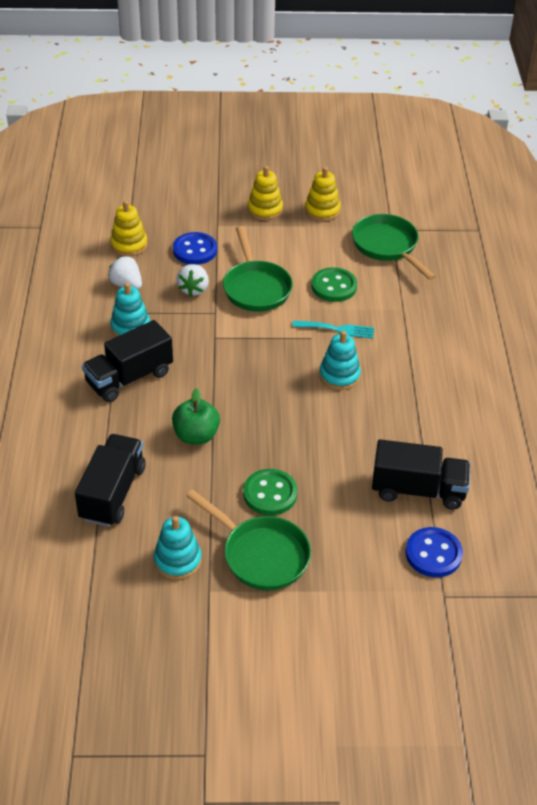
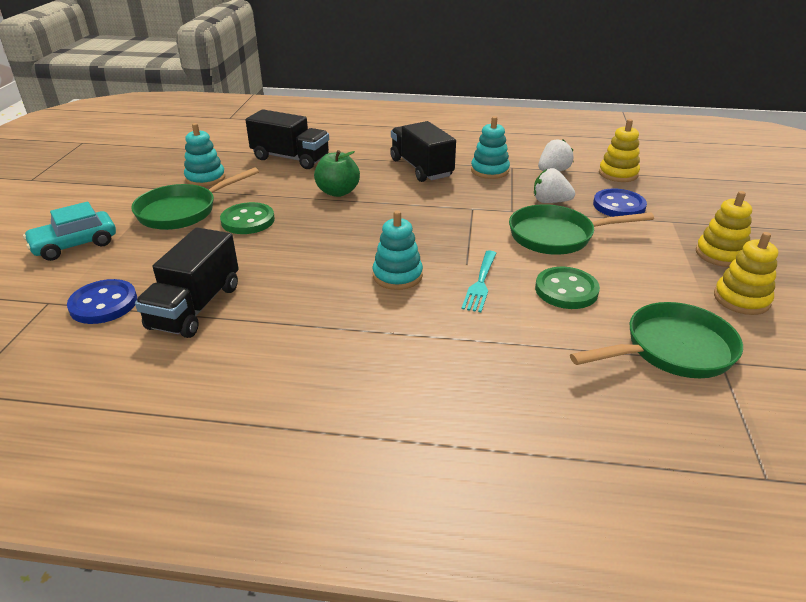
camera: 100 degrees right, 10 degrees down
(348, 622) = (75, 245): none -> turquoise car

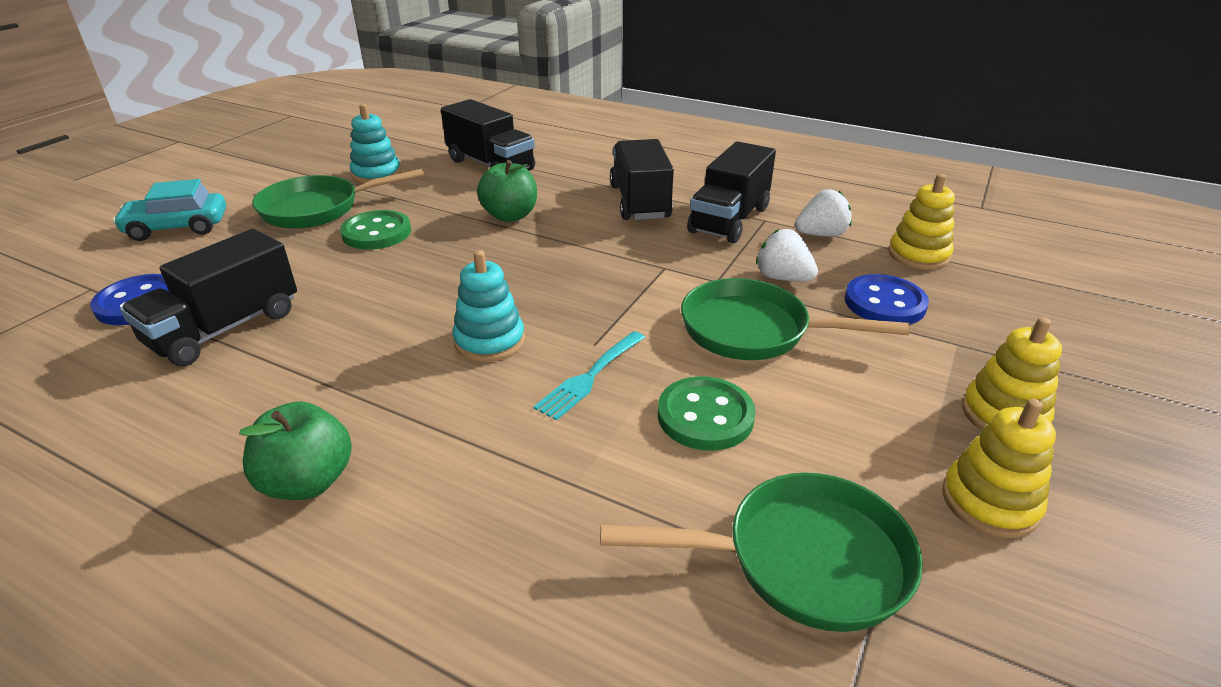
camera: 20 degrees right, 0 degrees up
(354, 384) = (308, 482): none -> green apple
(489, 170) = (729, 220): turquoise stacking toy -> black truck

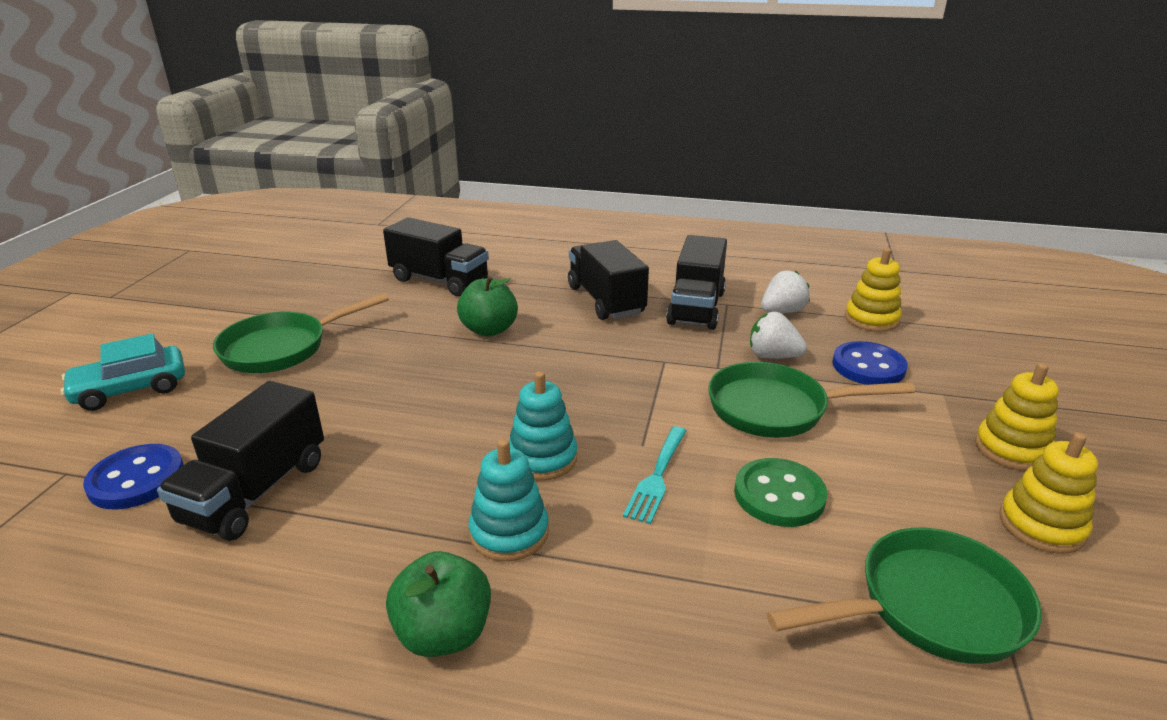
camera: 15 degrees left, 5 degrees down
(376, 174) = (324, 303): turquoise stacking toy -> turquoise stacking toy (509, 533)
(377, 233) = (362, 365): green button -> none

